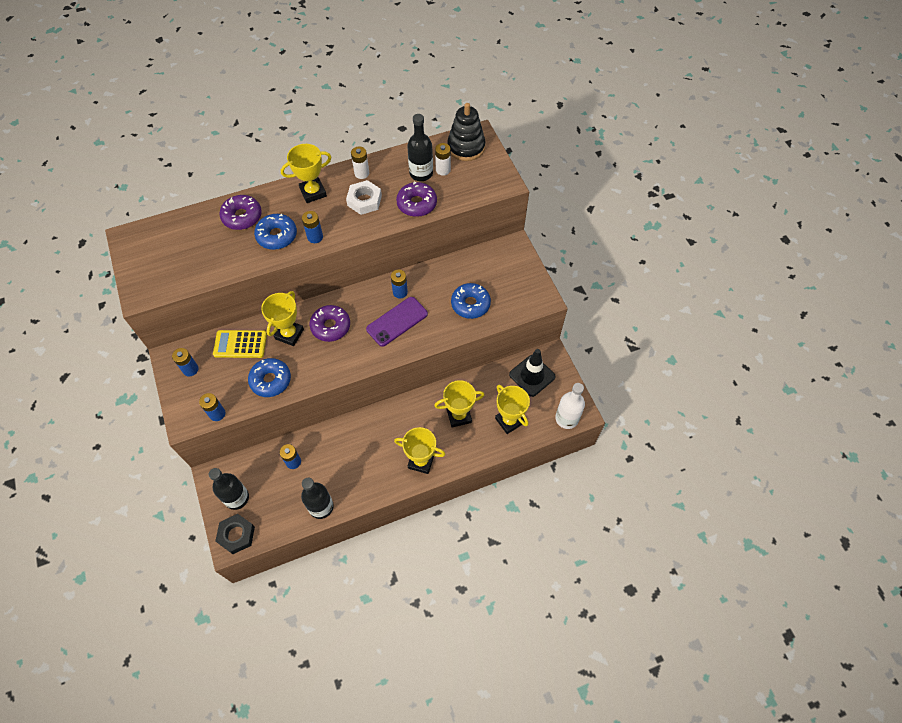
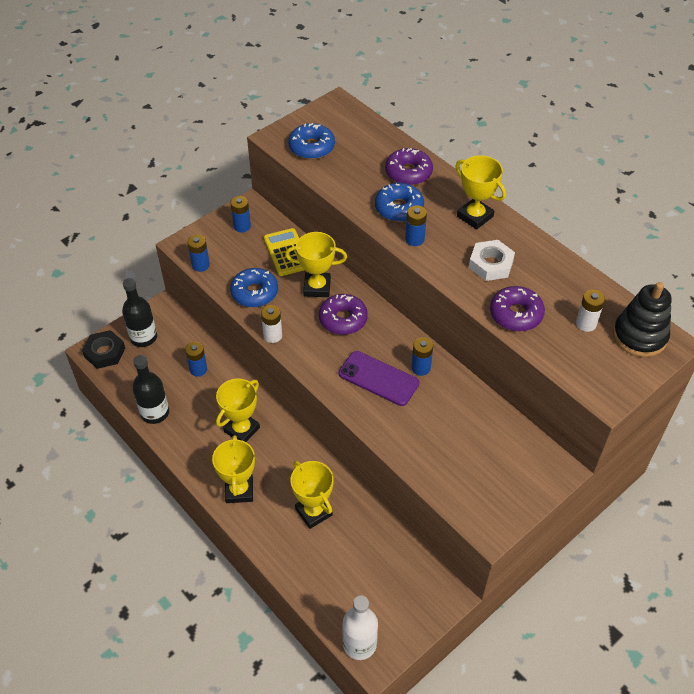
camera: 70 degrees right, 10 degrees down
(362, 173) = (529, 248): white battery -> white battery (272, 336)
(421, 173) = (565, 304): black bottle -> none
(470, 304) = (440, 446): blue donut -> blue donut (311, 147)
(509, 421) = (328, 572): yellow trophy -> yellow trophy (242, 429)
(532, 375) = (406, 581): black traffic cone -> none

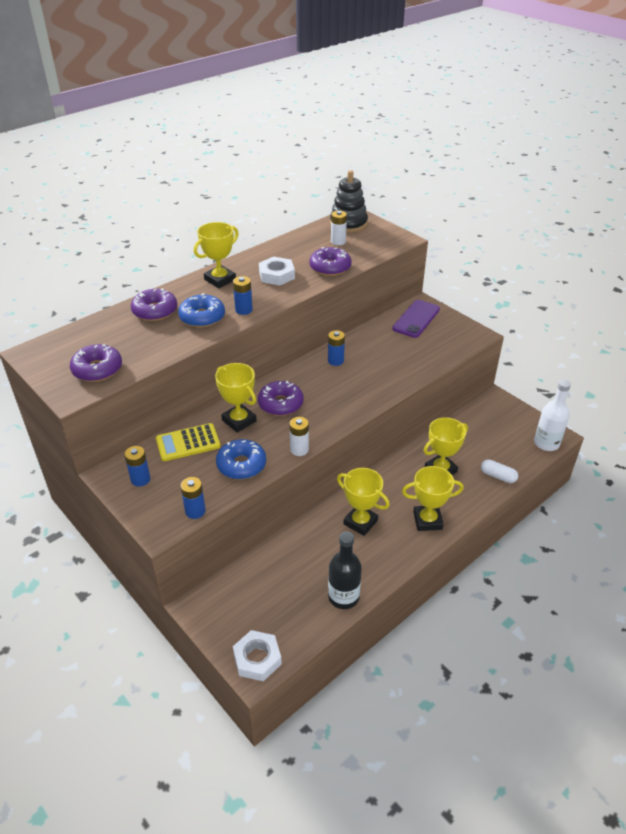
camera: 90 degrees left, 10 degrees down
(105, 352) = (257, 658): black nut -> white nut
(143, 337) = (237, 619): black bottle -> none
(198, 369) = (286, 563): blue battery -> none
(302, 573) = (498, 476): none -> white capsule
(311, 147) = (97, 369): blue donut -> purple donut
(317, 287) = (239, 421): yellow trophy -> yellow trophy turned 45 degrees counterclockwise
(378, 378) = (347, 383): purple phone -> purple phone (416, 319)

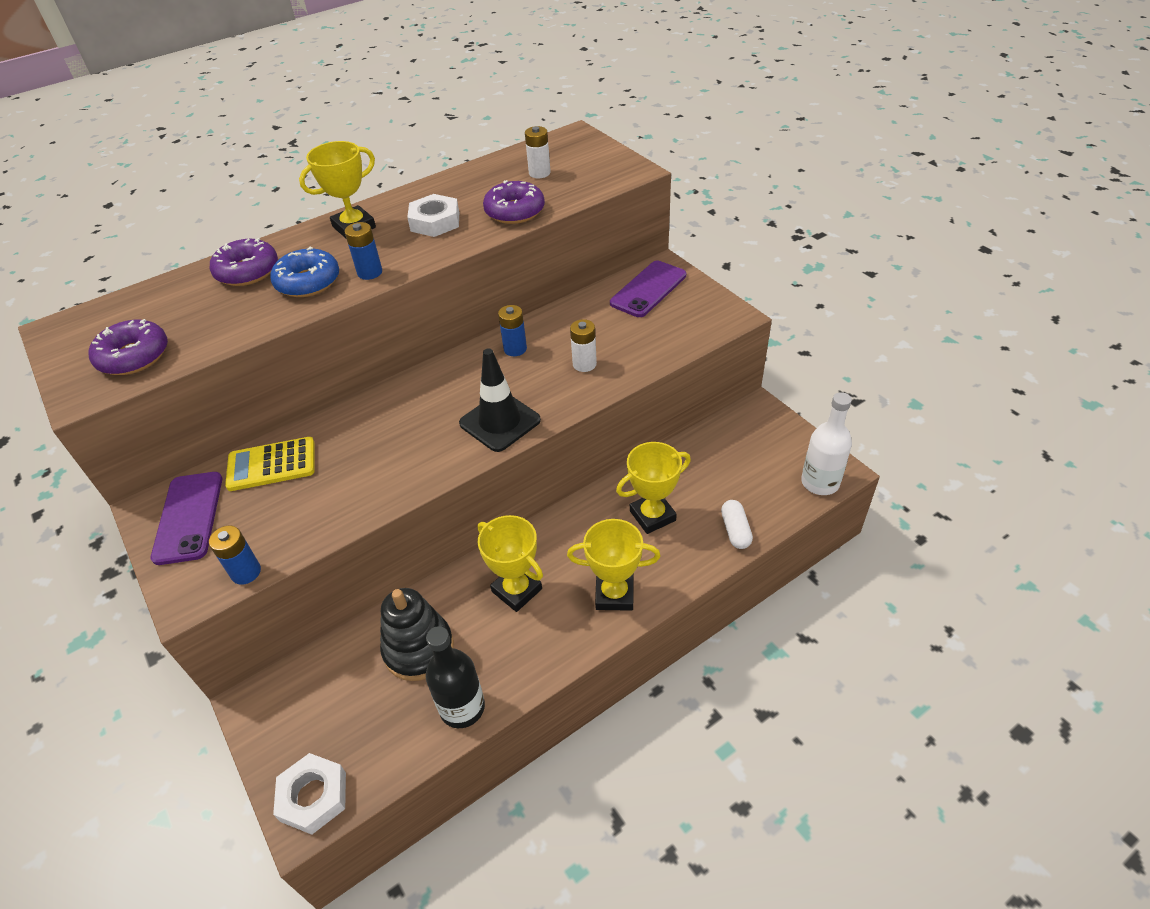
camera: 10 degrees right, 5 degrees up
(140, 479) = (188, 517): blue battery -> purple phone
(239, 421) = (352, 434): yellow trophy -> none
(241, 465) = (334, 503): blue donut -> none
(280, 404) = (418, 411): purple donut -> none
(299, 449) = (422, 484): white battery -> white battery (584, 364)
(340, 408) = (500, 422): none -> black traffic cone
(348, 224) = (563, 147): black stacking toy -> black stacking toy (419, 649)
(498, 476) = (735, 530): white capsule -> white capsule turned 45 degrees clockwise

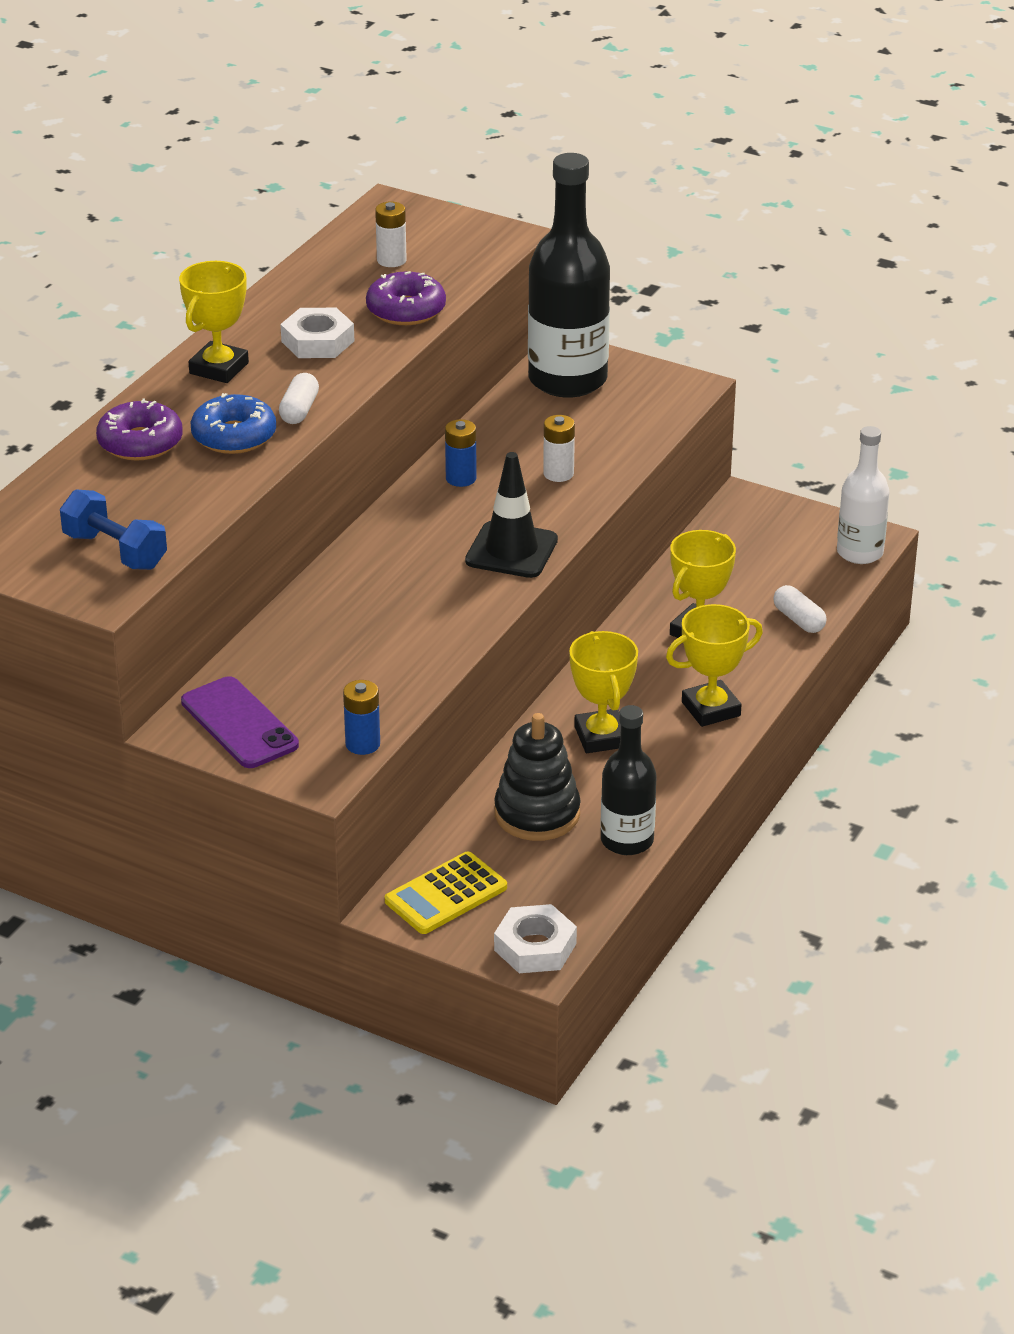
camera: 30 degrees left, 10 degrees down
(134, 356) = (115, 551): purple donut -> blue dumbbell
(271, 464) = (282, 656): yellow calculator -> yellow calculator (446, 894)
(370, 272) = (299, 410): blue battery -> white capsule
(516, 590) = (601, 737): yellow trophy -> yellow trophy turned 60 degrees clockwise
(648, 289) = (567, 380): purple phone -> black bottle

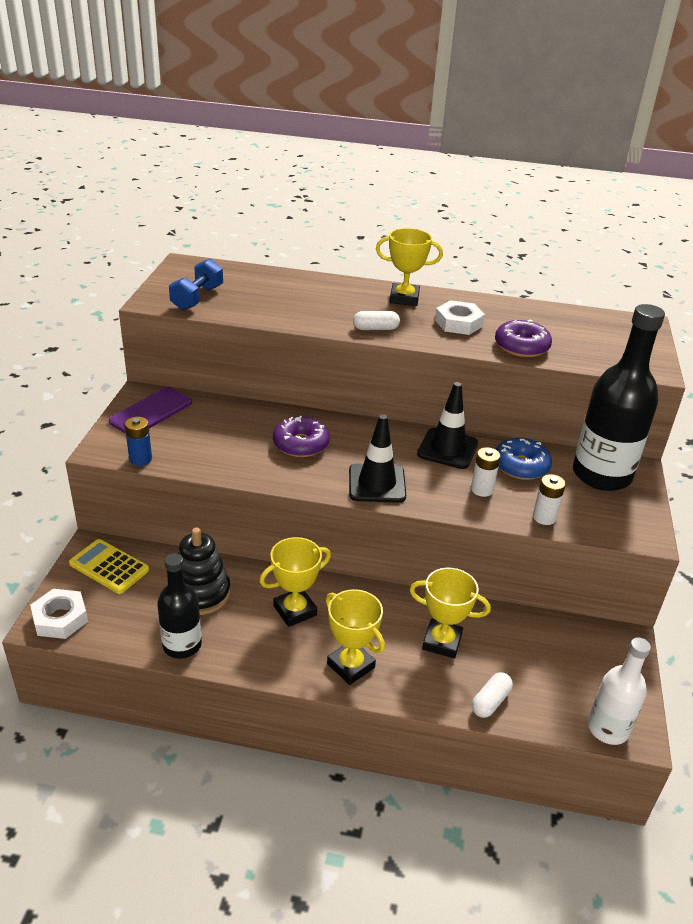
camera: 70 degrees right, 0 degrees up
(140, 443) = (310, 289): purple donut -> purple donut (301, 444)
(234, 436) = (334, 313): blue donut -> blue donut (521, 466)
(391, 260) = (577, 333): white battery -> white battery (544, 517)
(461, 478) = (447, 449): blue battery -> black traffic cone

